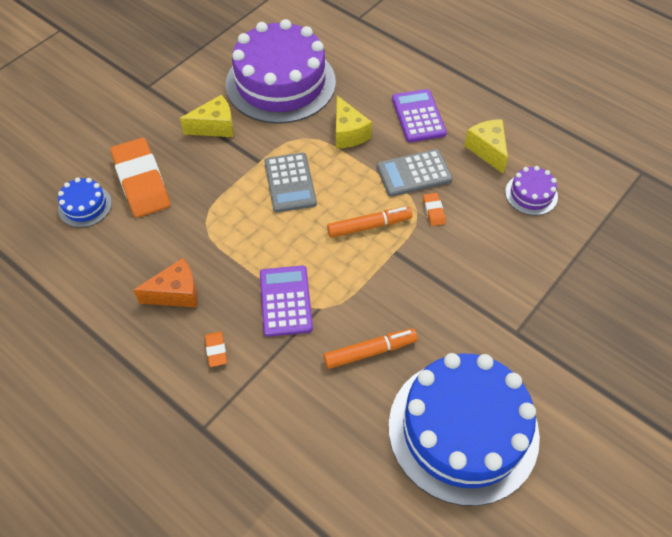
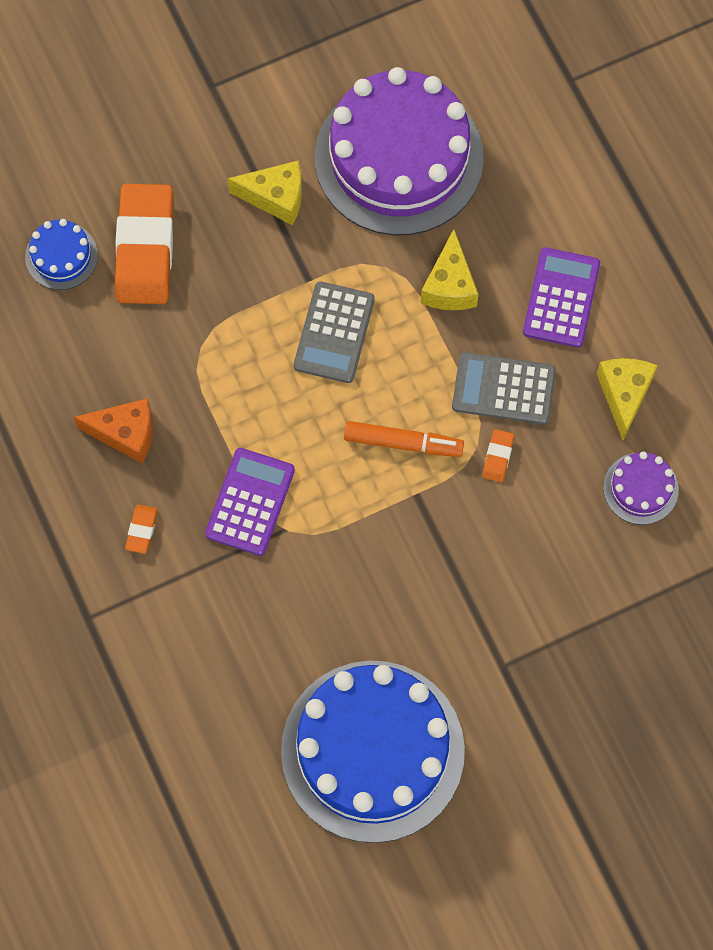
camera: 25 degrees right, 15 degrees up
(370, 351) = (317, 611): orange marker -> none

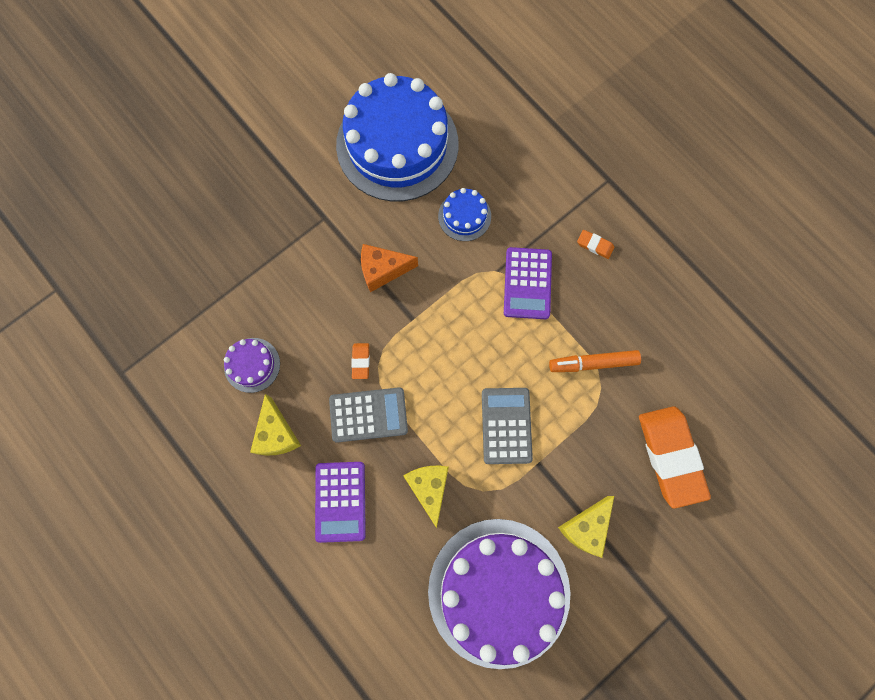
camera: 165 degrees right, 5 degrees up
(61, 256) = (730, 432): blue cake -> blue cake (464, 216)
(125, 434) = (631, 309): orange cheese -> orange cheese (383, 270)
(142, 530) = (595, 245): orange eraser -> orange eraser turned 60 degrees counterclockwise
(275, 198) = (585, 527): yellow cheese -> yellow cheese turned 45 degrees counterclockwise
(403, 443) = (432, 354): orange marker -> orange marker (593, 363)

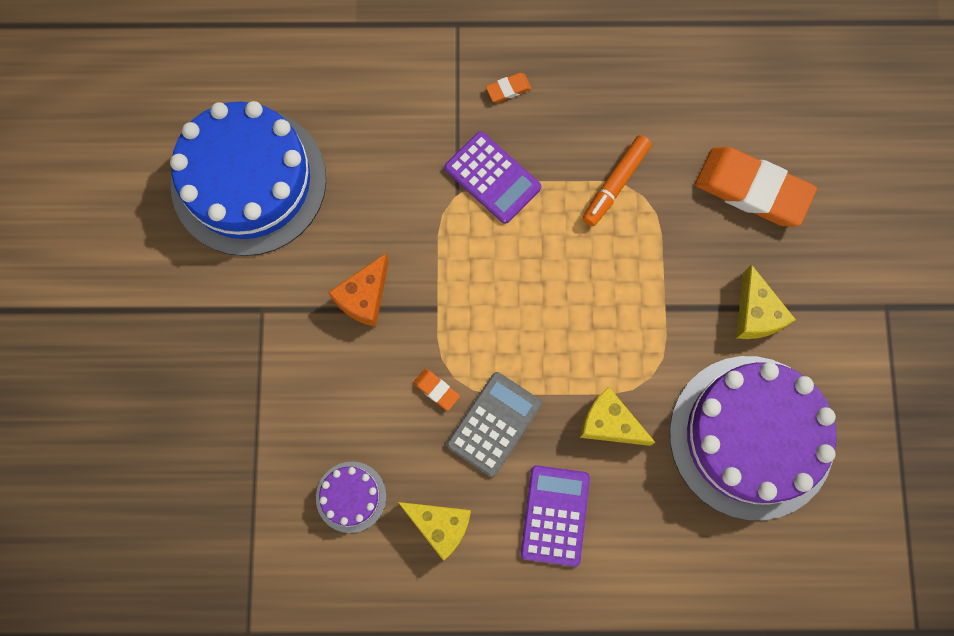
camera: 50 degrees left, 0 degrees up
(340, 501) = (555, 515): purple calculator -> purple calculator turned 120 degrees counterclockwise
(464, 216) = (377, 179): blue cake -> none
(506, 425) = (608, 307): grey calculator -> none

